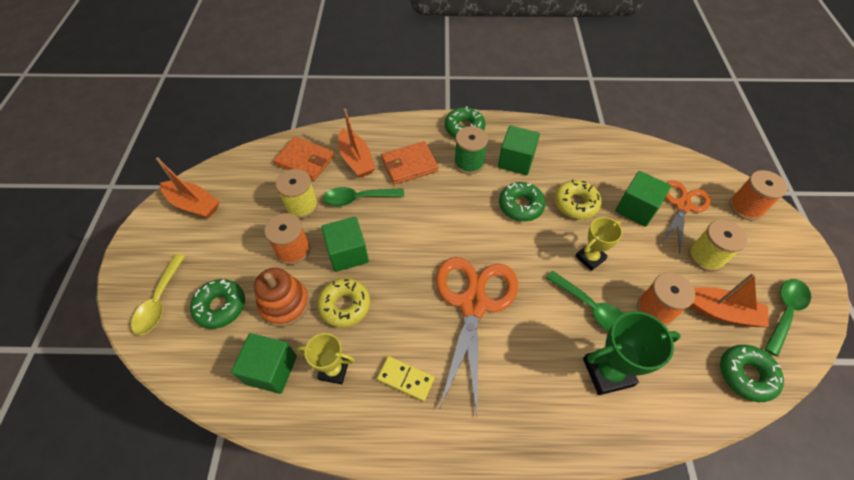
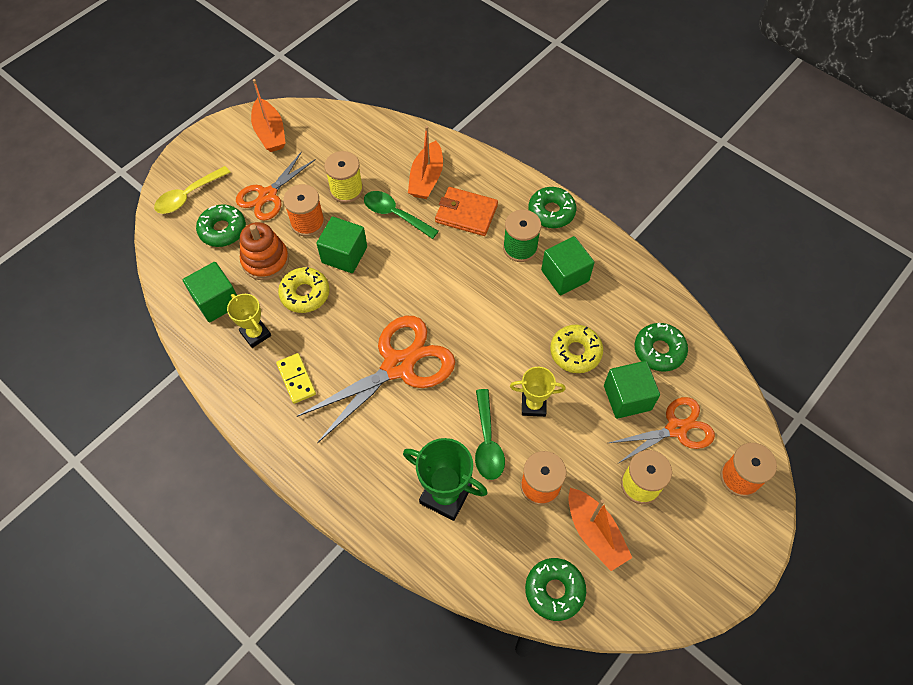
camera: 40 degrees right, 5 degrees up
(237, 252) = (268, 195): none -> orange scissors
(305, 160) = (385, 150): orange wallet -> none
(520, 206) = (523, 318): green donut -> green donut (659, 350)
(784, 312) = (654, 581): green spoon -> none

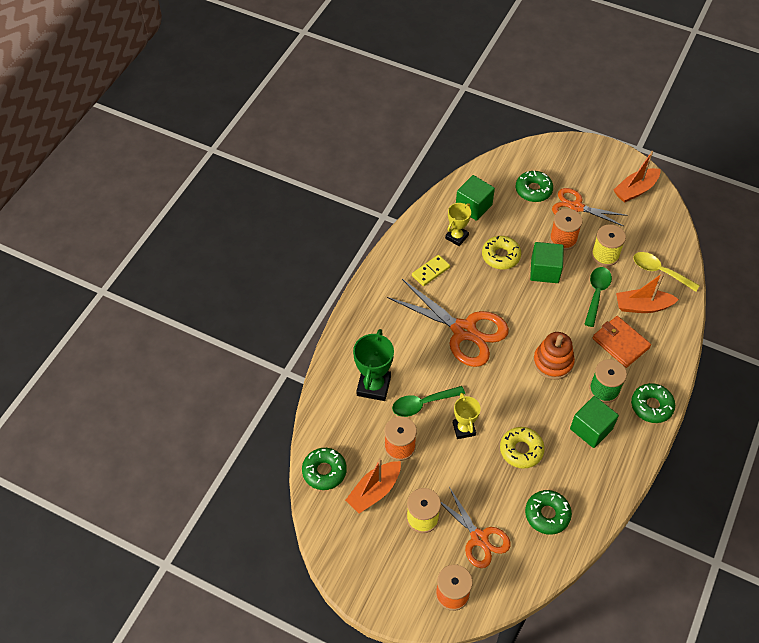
camera: 75 degrees right, 5 degrees down
(188, 196) = (553, 160): yellow spoon -> yellow spoon (659, 271)
(265, 260) = (518, 224): orange stacking toy -> orange stacking toy (553, 362)
(466, 213) = (620, 343): orange wallet -> orange wallet turned 45 degrees counterclockwise
(627, 397) = (494, 496): green cube -> none

